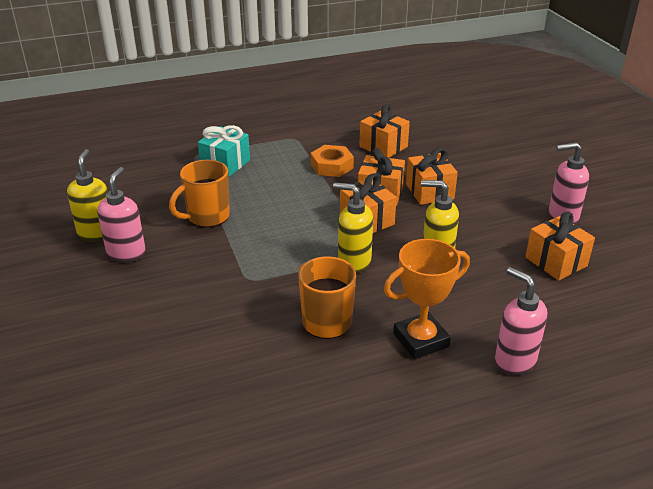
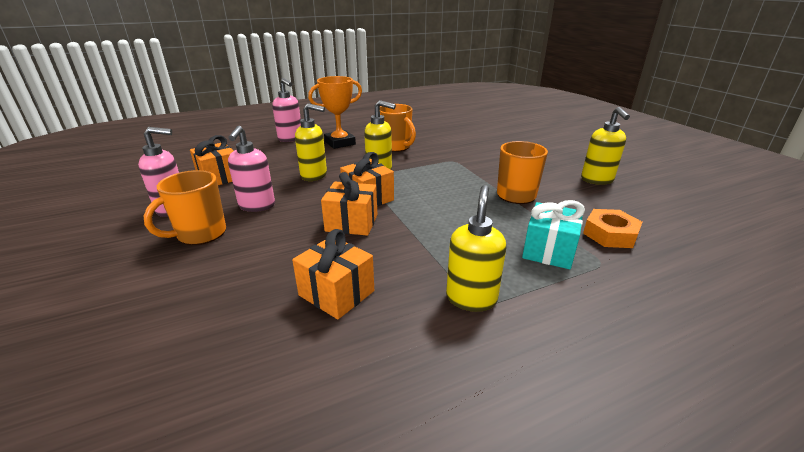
camera: 175 degrees right, 5 degrees down
(126, 253) = (555, 170): pink soap dispenser -> pink soap dispenser (257, 206)
(299, 141) = (471, 298): none -> yellow soap dispenser
(332, 166) = (410, 255): orange nut -> orange nut (610, 234)
(429, 192) = (295, 227): orange gift -> none
(509, 189) = (200, 234): none -> orange mug

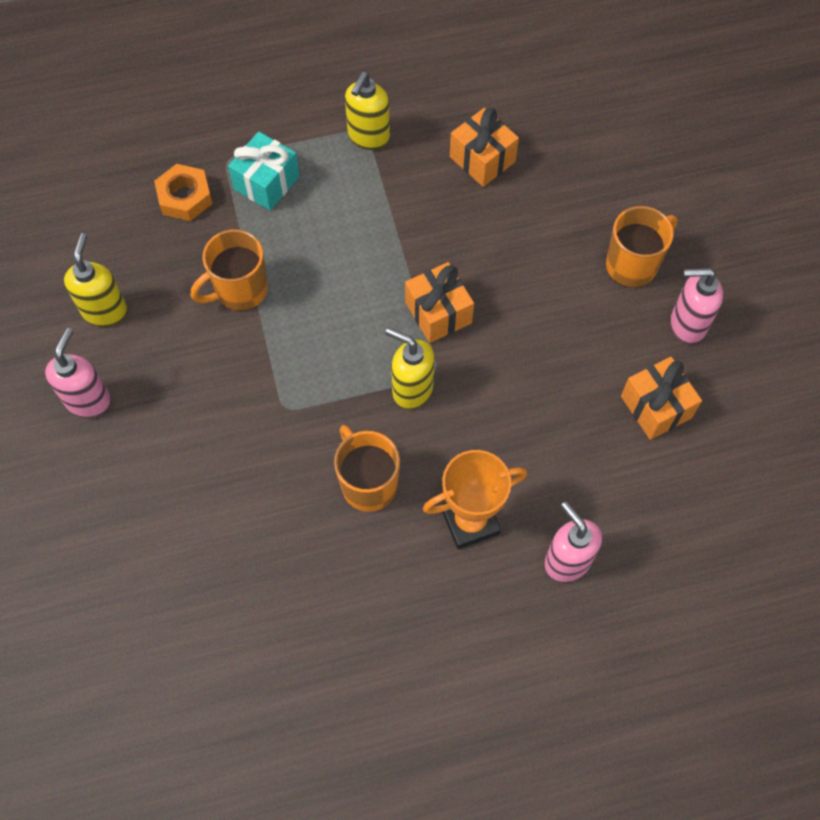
camera: 170 degrees left, 35 degrees up
(257, 206) = (581, 315): pink soap dispenser -> pink soap dispenser (88, 400)
(314, 175) = (512, 390): yellow soap dispenser -> none
(351, 223) = (463, 260): orange gift -> none

